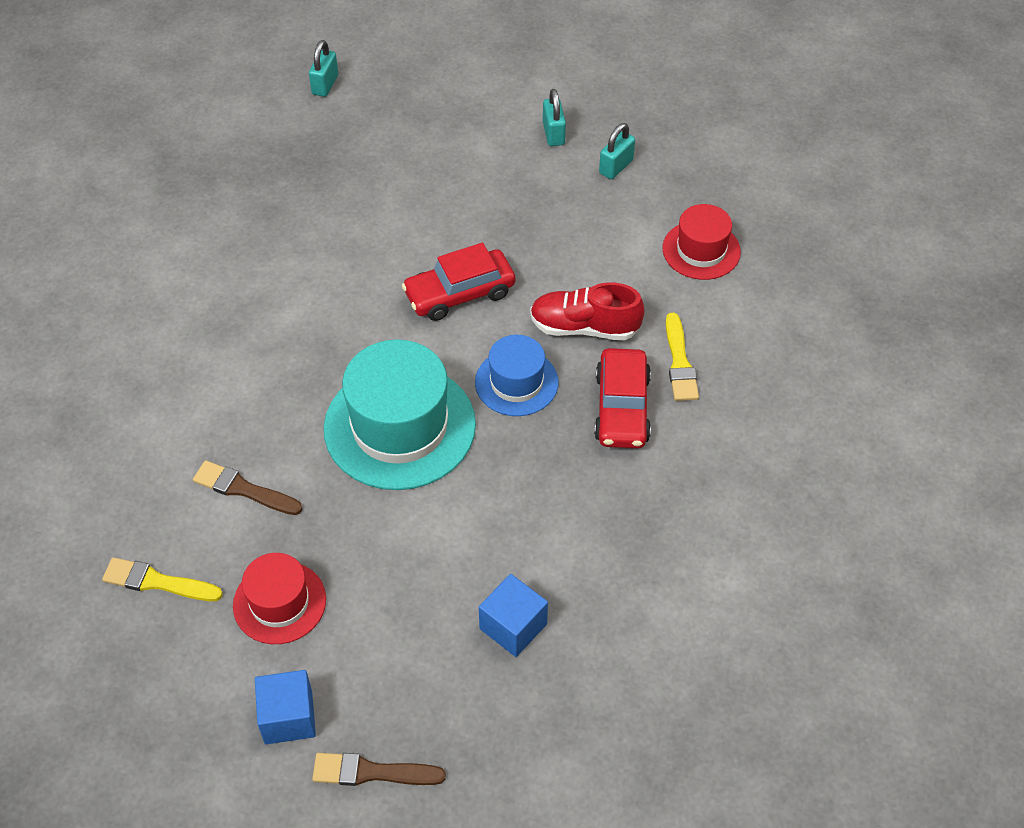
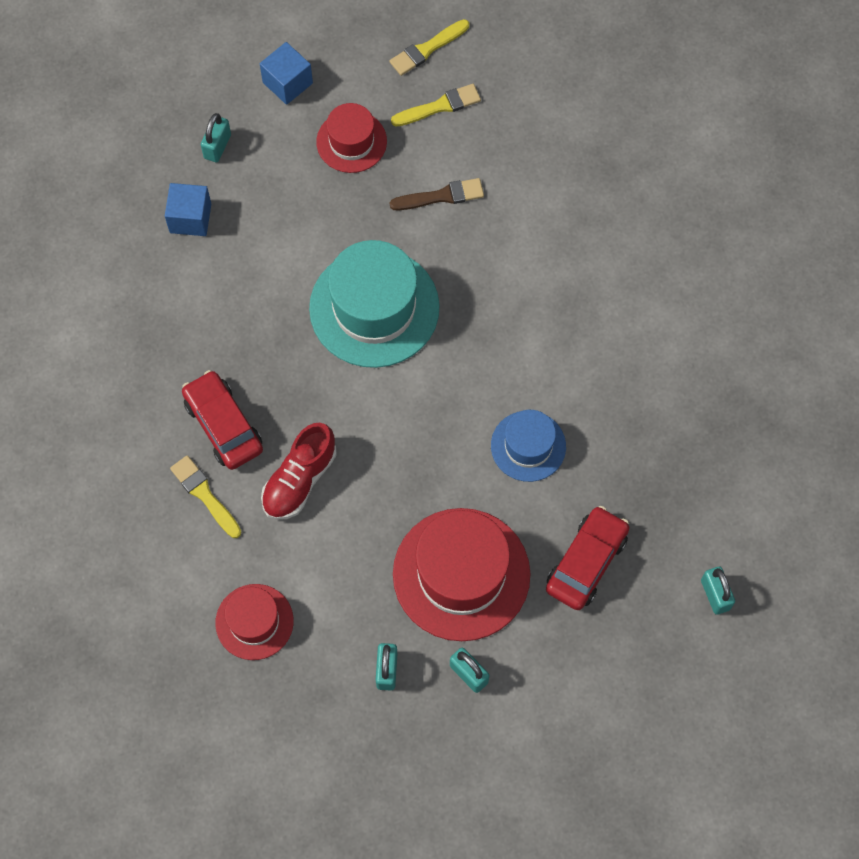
camera: 145 degrees right, 15 degrees up
(108, 656) = (427, 49): none -> yellow brush
(371, 772) = (213, 84): brown brush -> none
(424, 690) = (217, 146): none -> turquoise padlock
(460, 293) = (419, 448): red car -> red car (586, 562)
(503, 193) = (461, 574): none -> red hat
(516, 382) = (317, 397): blue hat -> blue hat (528, 446)
(584, 327) = (299, 480): red shoe -> red shoe turned 150 degrees clockwise

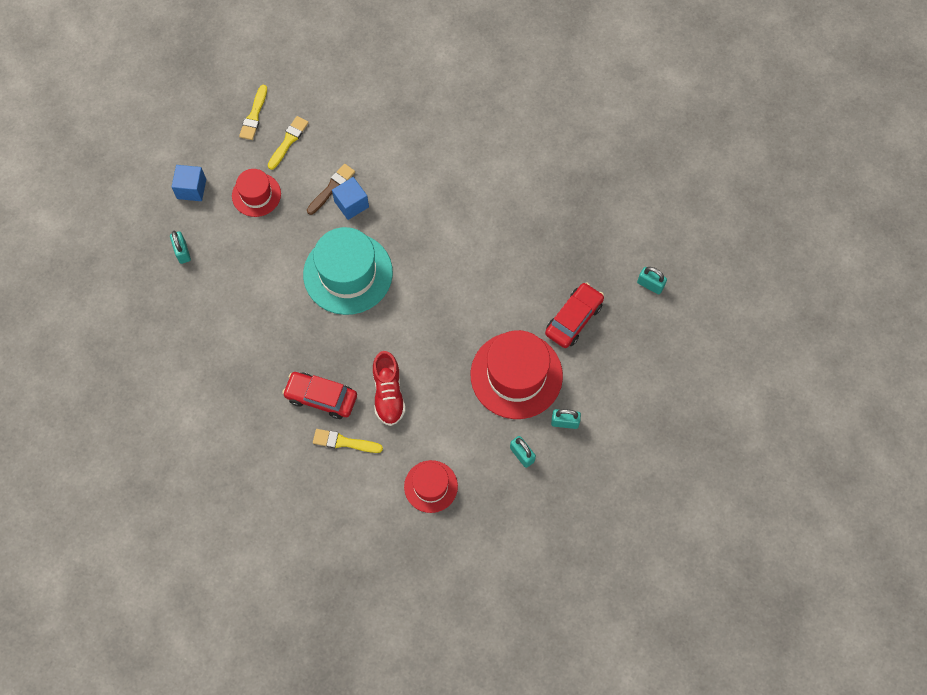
camera: 40 degrees left, 0 degrees up
(190, 218) = (202, 302): blue cube -> blue cube (351, 204)
(528, 446) = (492, 283): blue hat -> none
(586, 562) = (573, 319): red car -> red car turned 45 degrees clockwise

